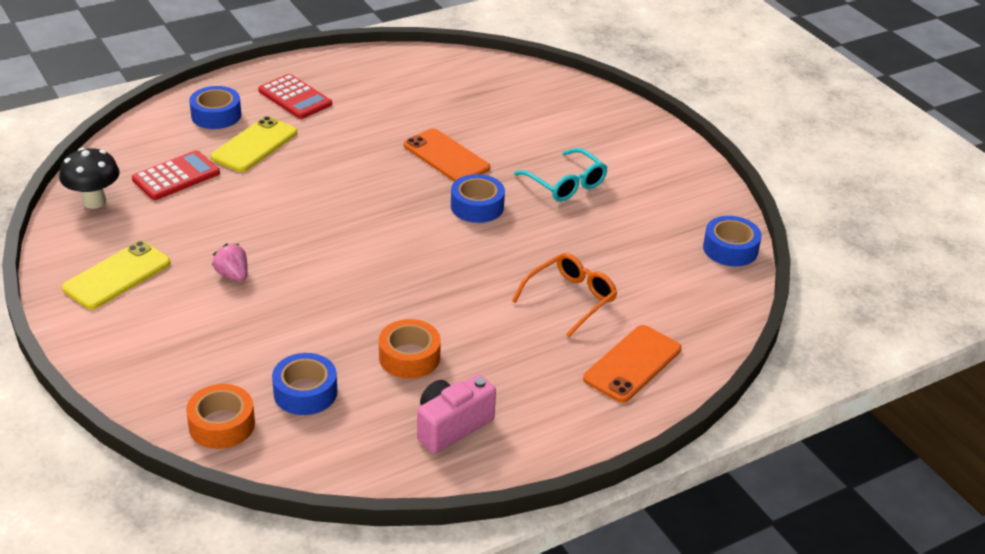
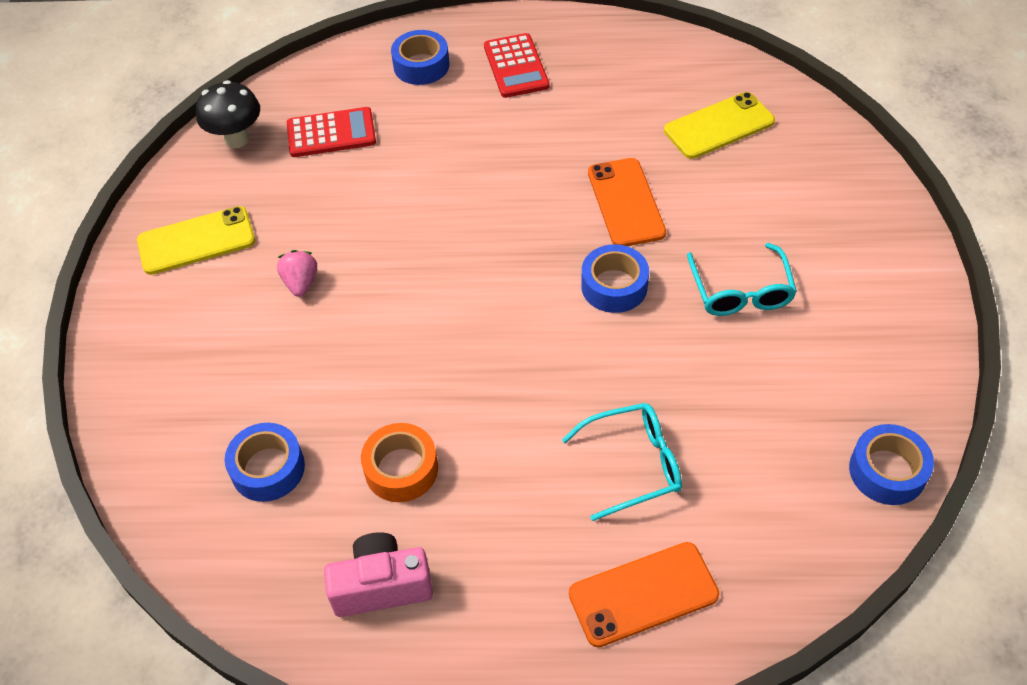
camera: 35 degrees right, 15 degrees up
(222, 425) = (164, 474): orange tape -> none
(254, 145) = (433, 118): yellow phone -> yellow phone (719, 126)
(570, 299) = (633, 464): orange glasses -> turquoise glasses

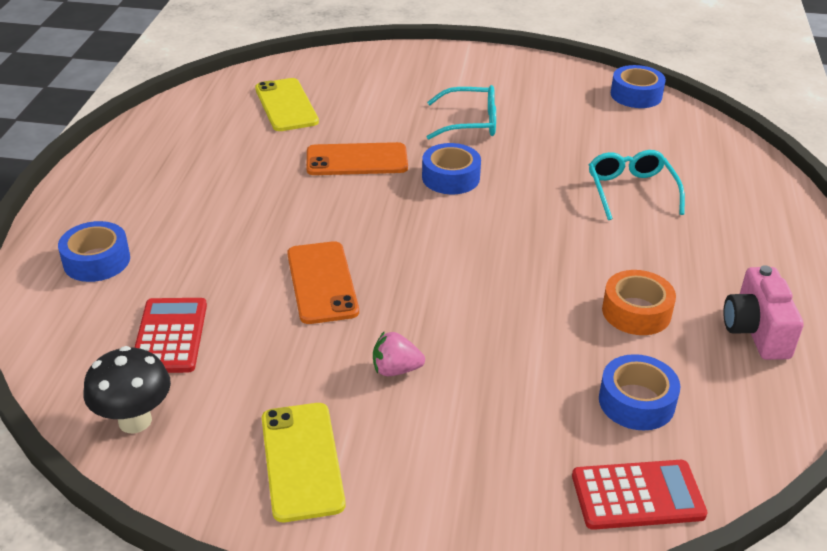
camera: 85 degrees left, 15 degrees down
(516, 66) = (141, 199): red calculator -> red calculator (637, 496)
(643, 594) = (742, 201): orange phone -> orange phone (322, 282)

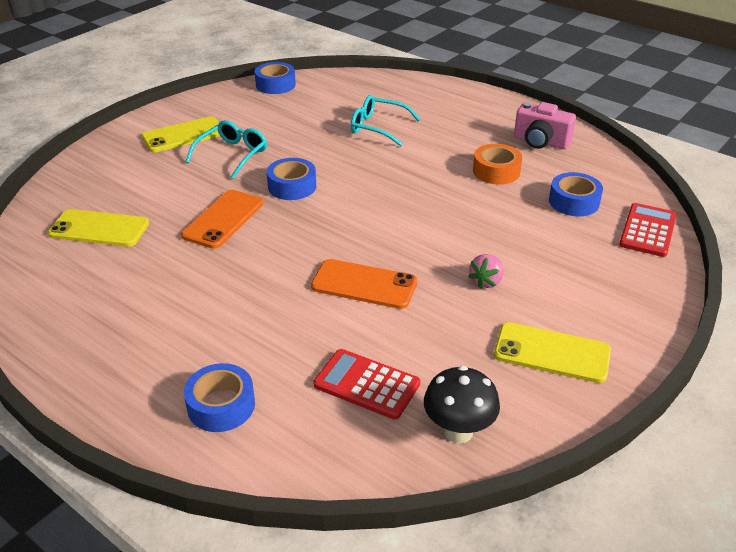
camera: 60 degrees left, 0 degrees up
(474, 84) = (183, 135): none -> yellow phone

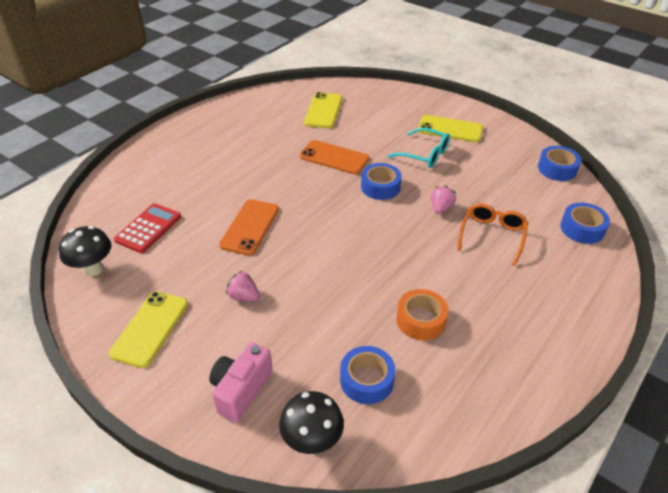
camera: 90 degrees right, 5 degrees up
(183, 135) = (450, 129): yellow phone -> yellow phone turned 45 degrees counterclockwise
(221, 405) = (150, 172): blue tape -> blue tape (582, 229)
(334, 151) = (441, 208): none -> pink strawberry
(378, 127) = (492, 236): turquoise glasses -> orange glasses
(540, 142) = (492, 368): pink camera -> pink camera (241, 390)
(648, 230) = (312, 441): red calculator -> black mushroom

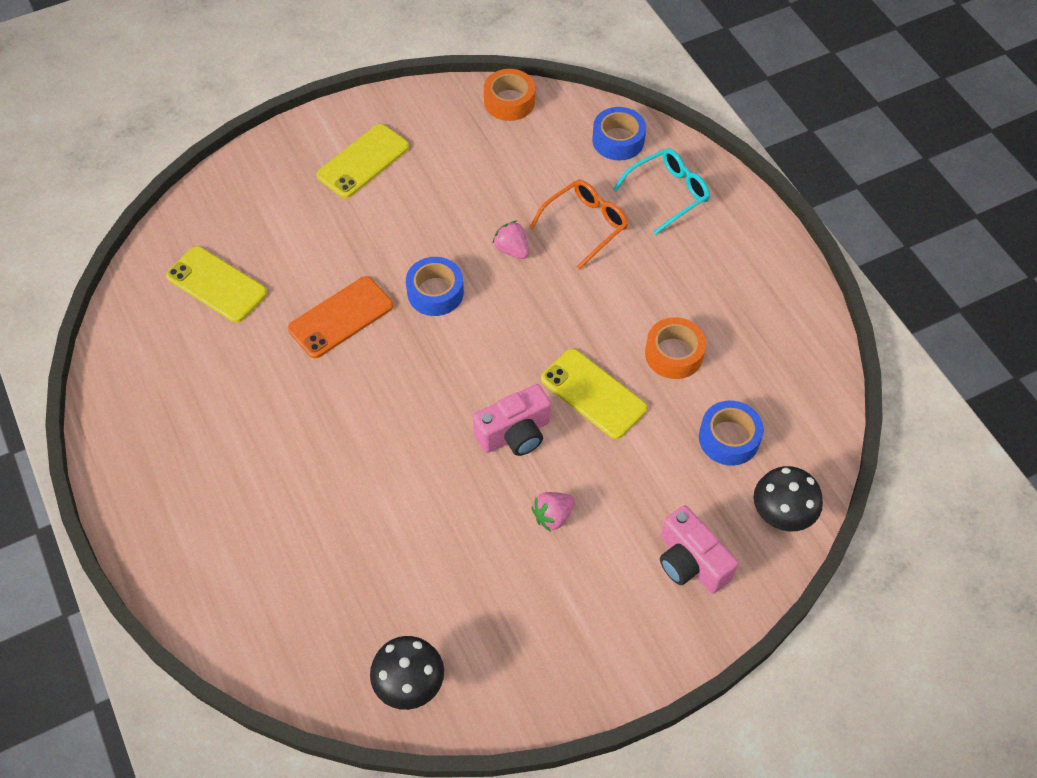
camera: 65 degrees left, 15 degrees up
(148, 228) = (361, 596): red calculator -> none
(150, 328) = (555, 635): yellow phone -> yellow phone (593, 394)
(250, 227) = (429, 469): orange phone -> none
(298, 256) = (515, 434): none -> pink camera
(424, 154) = (399, 215): turquoise glasses -> turquoise glasses (667, 194)
(492, 236) = (585, 225): orange glasses -> orange glasses turned 90 degrees clockwise
(557, 169) = (509, 101): blue tape -> orange tape

